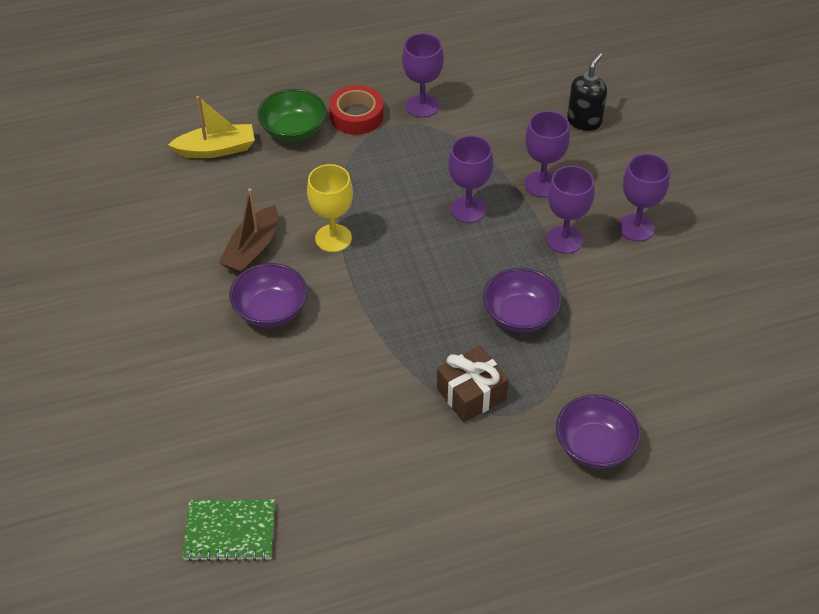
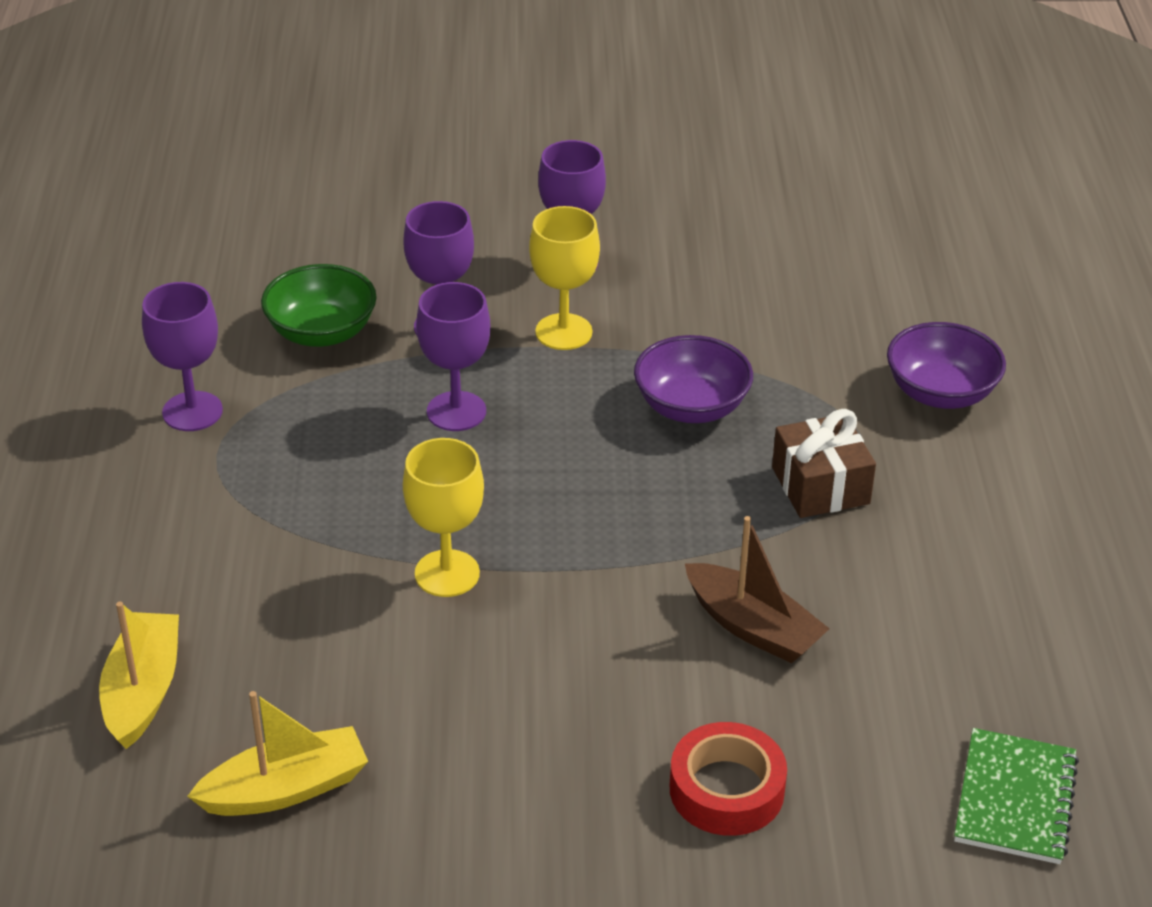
camera: 75 degrees left, 10 degrees down
(166, 216) = (285, 789): none -> yellow boat
(252, 249) = (426, 679): brown boat -> brown boat (752, 627)
(270, 310) = (577, 678): purple bowl -> none
(293, 131) = (156, 578): green bowl -> green bowl (321, 332)
(356, 116) = (168, 492): red tape -> red tape (726, 789)
(564, 240) = (563, 332): purple goblet -> yellow goblet
(584, 121) = (332, 256): black soap dispenser -> none

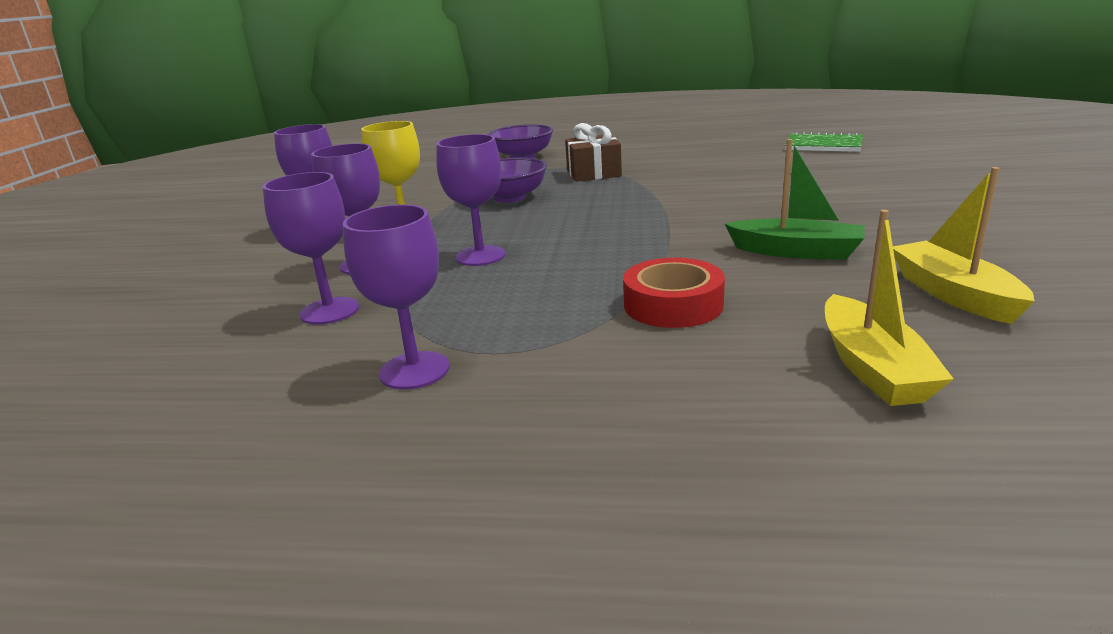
camera: 80 degrees left, 15 degrees down
(143, 691) = (872, 367): yellow boat -> yellow boat turned 105 degrees counterclockwise
(321, 332) = (329, 311): green bowl -> purple goblet
(433, 679) = (795, 252): none -> green boat
(447, 573) = (676, 252): yellow goblet -> none
(726, 789) = (853, 185): red tape -> red tape (673, 305)
(752, 627) = (716, 183): brown boat -> none

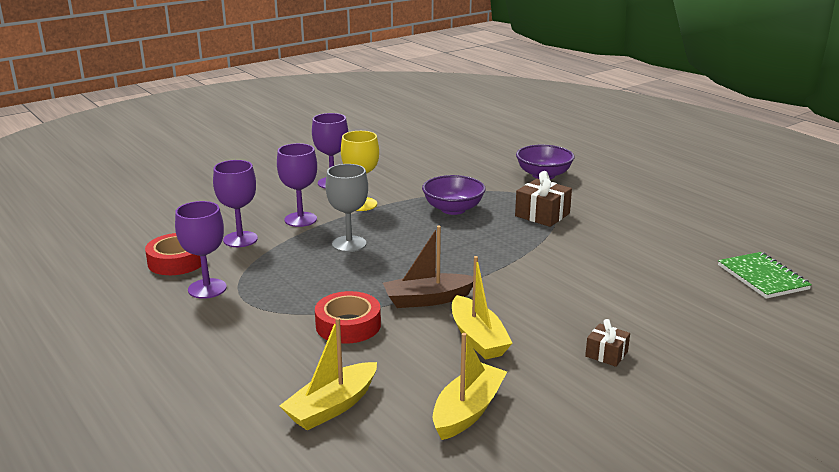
camera: 45 degrees right, 0 degrees up
(286, 372) = (177, 261): none -> red tape
(480, 256) = (349, 244): purple goblet -> grey goblet
(678, 252) = (428, 299): none -> brown boat
(795, 252) = (477, 338): green boat -> yellow boat
(892, 214) = (606, 354): none -> brown gift

